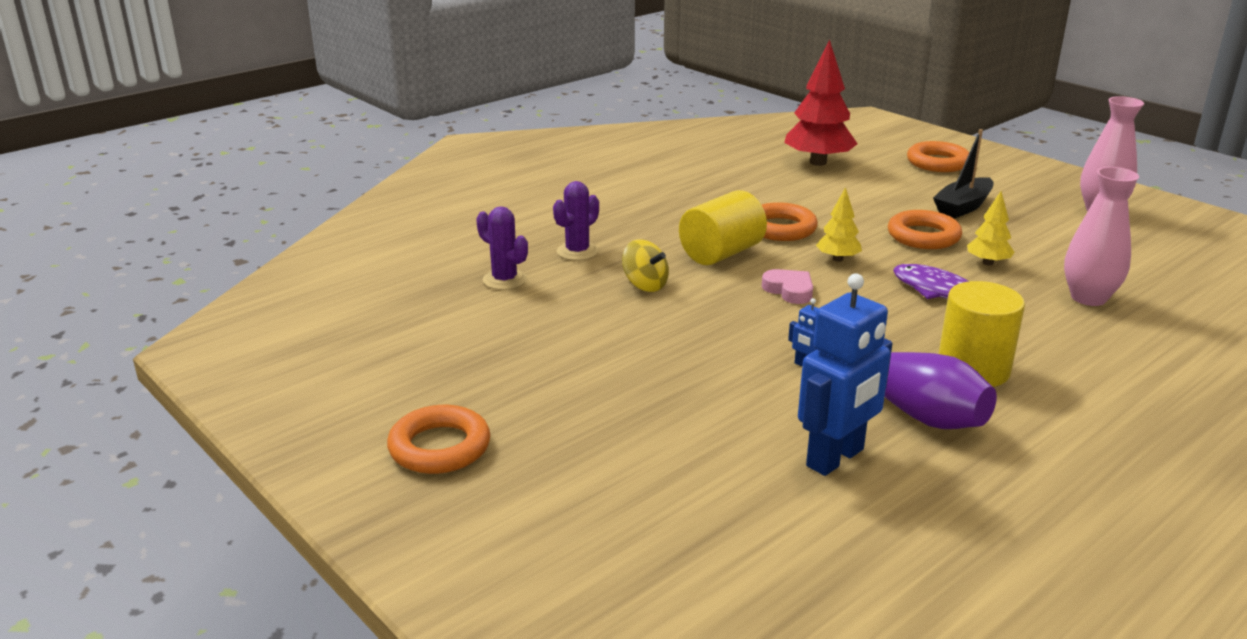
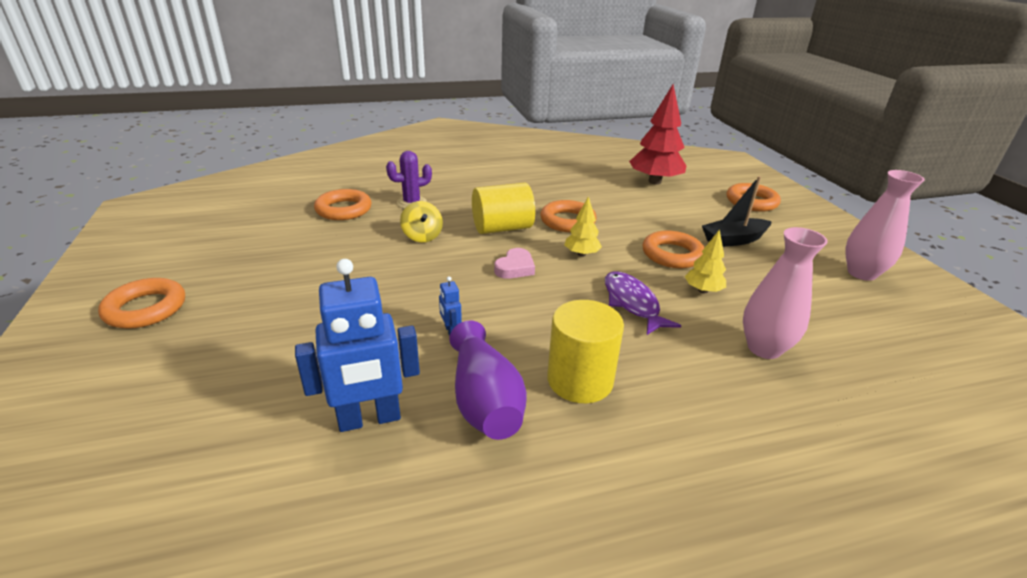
camera: 25 degrees right, 5 degrees up
(504, 280) = (344, 209): purple cactus -> orange ring
(789, 290) = (515, 268): pink heart -> pink heart turned 45 degrees clockwise

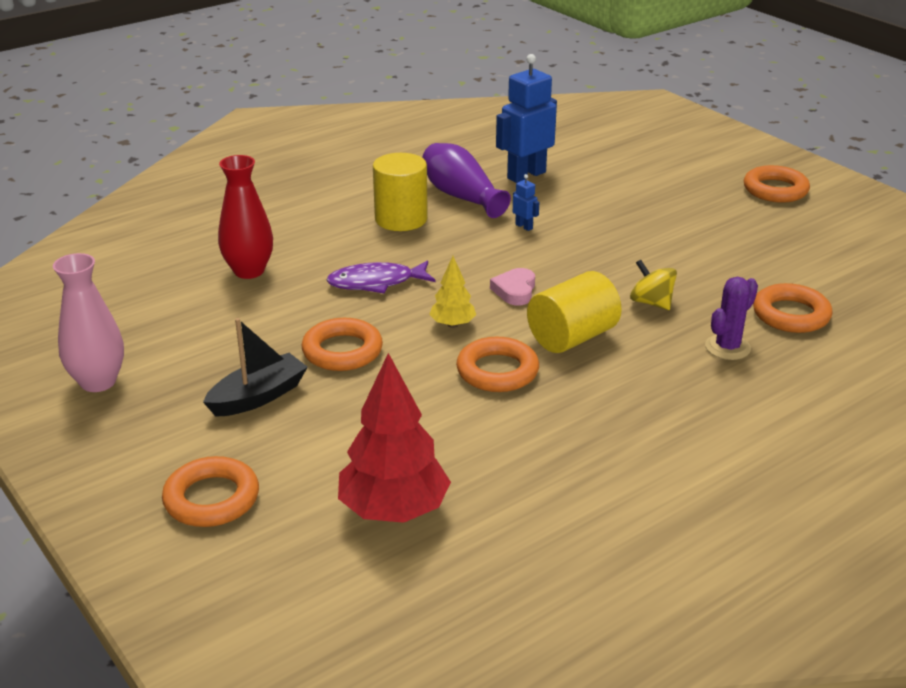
camera: 160 degrees right, 0 degrees up
(632, 303) = (376, 282): purple fish -> purple fish turned 120 degrees clockwise
(703, 290) = (304, 312): yellow tree -> none
(764, 348) = (249, 271): pink vase -> red vase

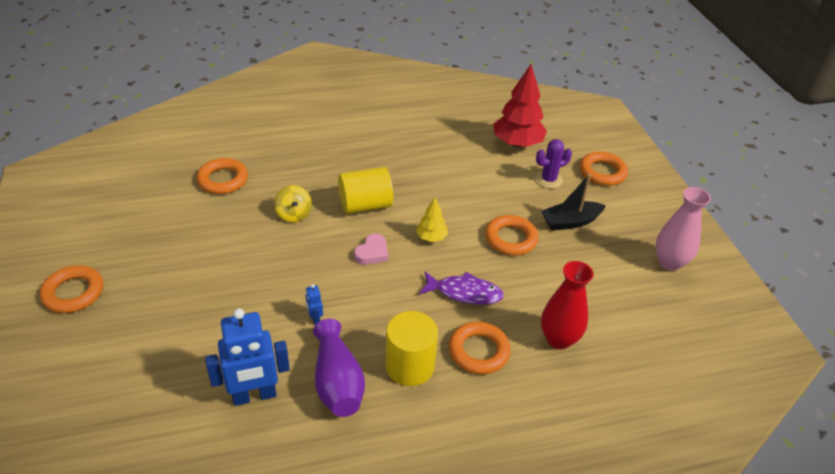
camera: 160 degrees left, 10 degrees up
(497, 371) = (425, 196): orange ring -> orange ring (478, 351)
(727, 347) = (284, 171): purple cactus -> purple cactus (548, 180)

